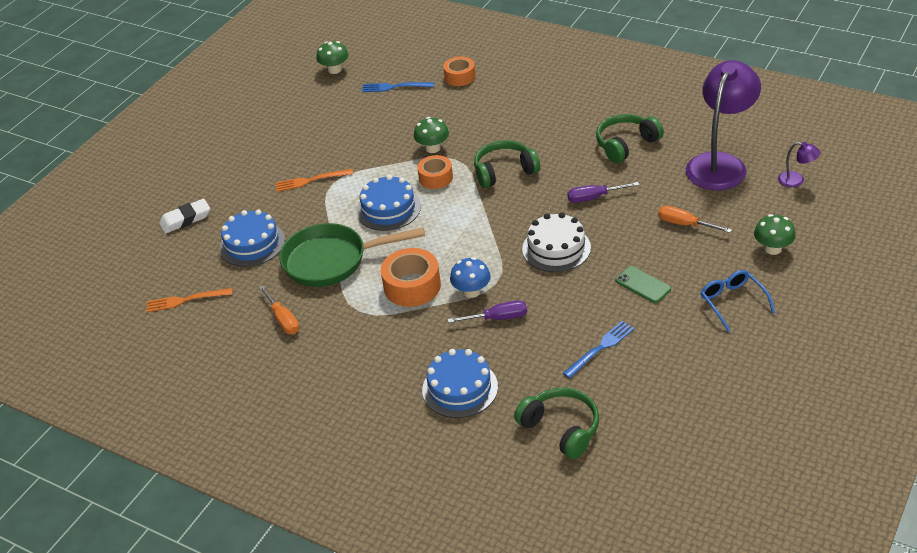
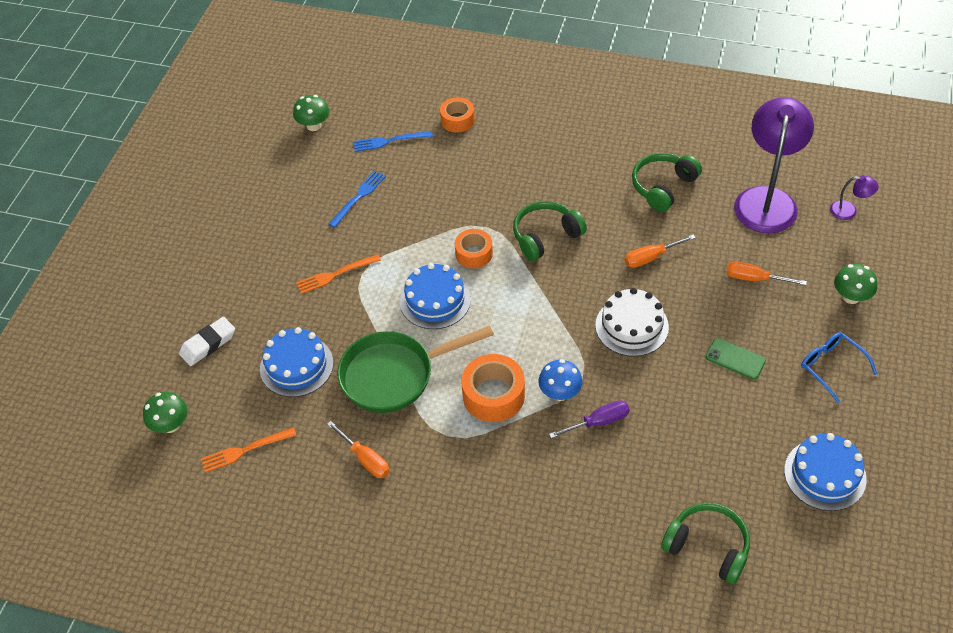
camera: 15 degrees left, 10 degrees up
(433, 148) = (458, 216): green mushroom -> green mushroom (170, 425)
(460, 388) = (586, 515): blue cake -> blue cake (825, 474)
(593, 198) = (650, 258): purple screwdriver -> orange screwdriver
(600, 348) = (716, 442): blue fork -> blue fork (358, 197)

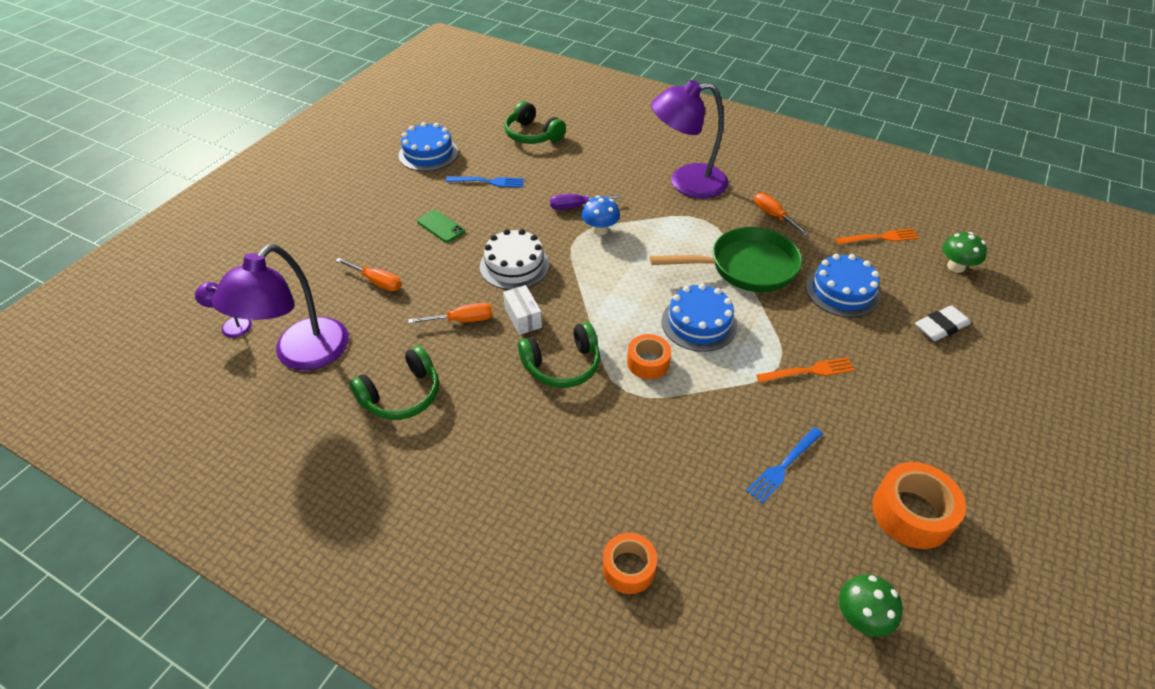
camera: 170 degrees left, 5 degrees down
(389, 141) = (738, 552): blue fork -> blue fork (488, 182)
(475, 494) = (686, 182): none -> purple lamp
(493, 395) = (657, 238): orange tape -> orange tape (911, 513)
(597, 272) = (523, 318): none -> white box
(831, 367) = (369, 208): blue glasses -> none
(851, 297) = (306, 252): green mushroom -> none

